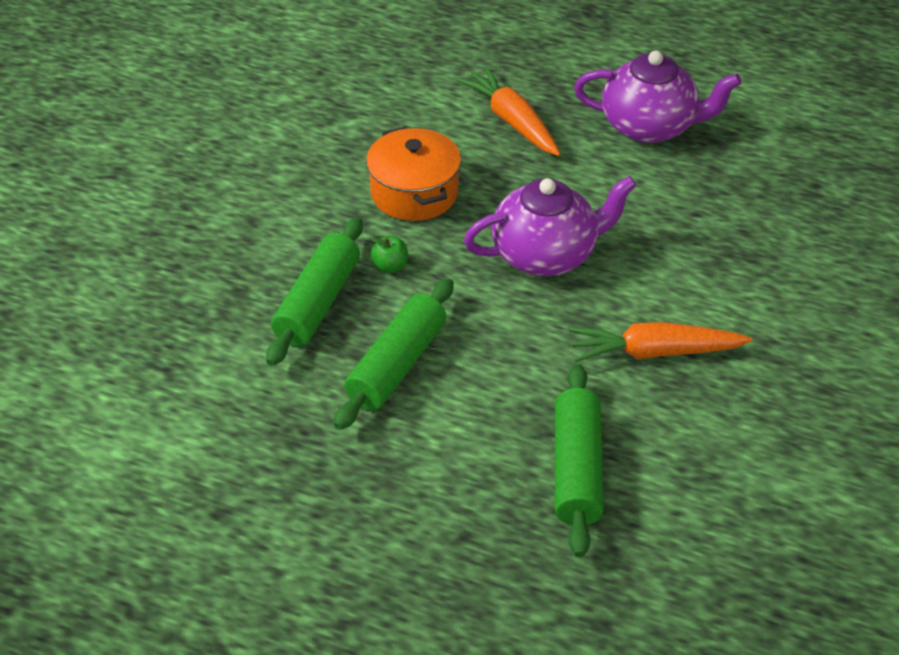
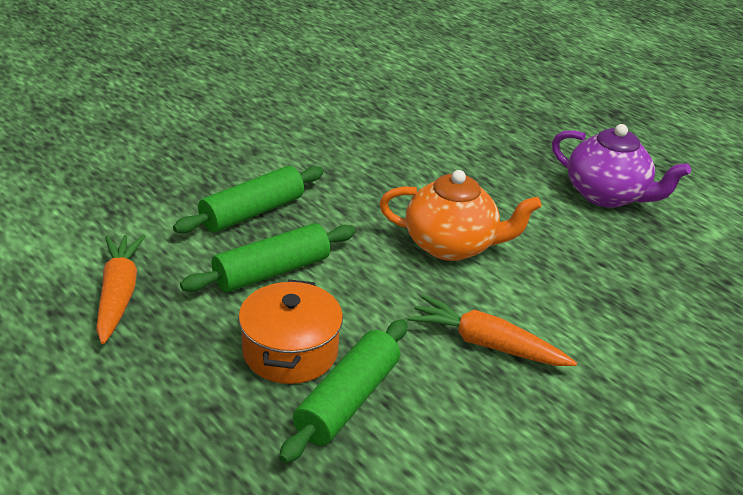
camera: 25 degrees right, 10 degrees down
(390, 266) = (325, 210): green apple -> none
(414, 193) = (384, 174): orange pot -> orange pot (290, 351)
(512, 121) = (497, 157): orange carrot -> orange carrot (118, 294)
(546, 254) = (451, 245): purple teapot -> orange teapot

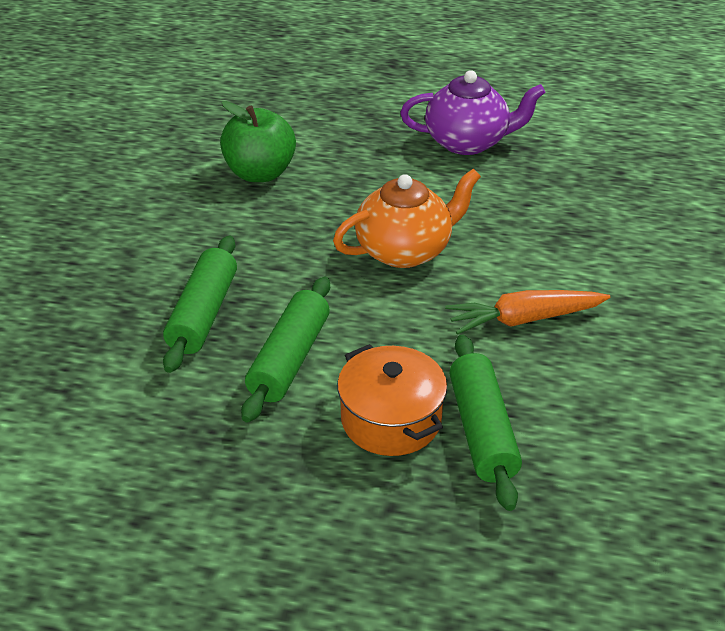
camera: 35 degrees left, 5 degrees up
(118, 294) = (179, 464): orange carrot -> none
(408, 143) = (260, 173): none -> green apple

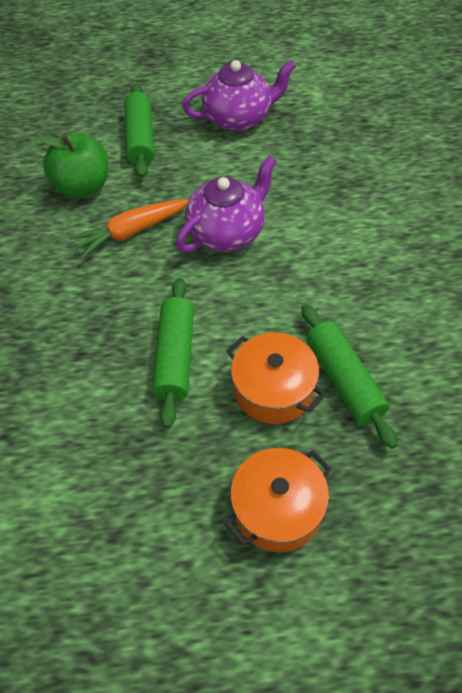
camera: 15 degrees left, 15 degrees up
(203, 314) = (90, 333): green rolling pin -> green rolling pin (140, 139)
(342, 544) = (278, 509): none -> orange pot
(405, 250) = (227, 232): orange teapot -> purple teapot
(524, 319) = (340, 273): orange carrot -> orange carrot (131, 232)

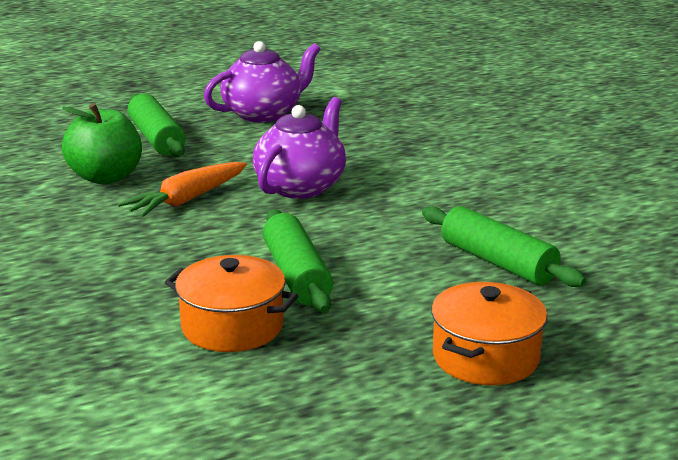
camera: 20 degrees left, 30 degrees down
(273, 390) = (425, 280): orange pot -> orange pot (232, 326)

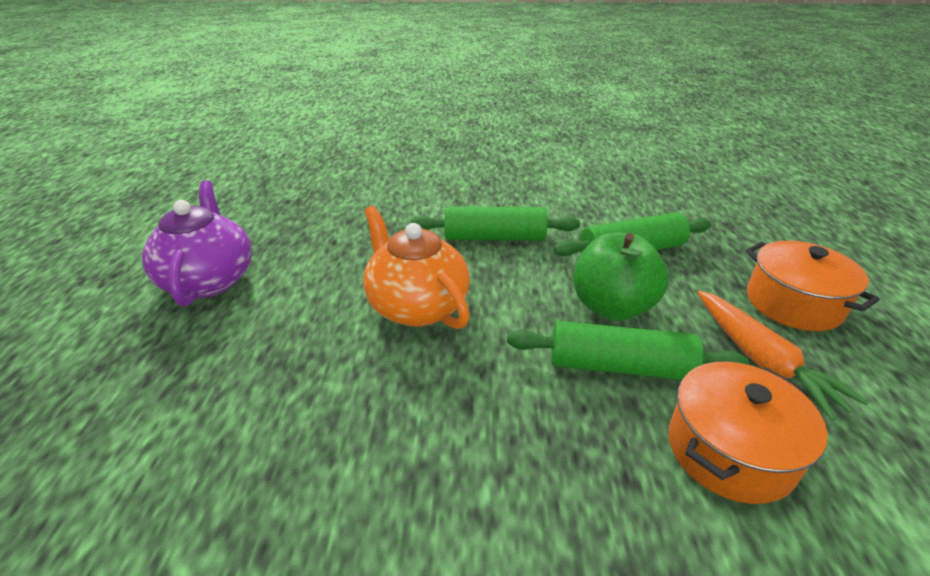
camera: 65 degrees left, 10 degrees up
(106, 177) = (235, 472): green apple -> green apple (612, 307)
(157, 138) = (168, 383): green rolling pin -> green rolling pin (494, 237)
(187, 200) = (381, 403): orange carrot -> orange carrot (761, 360)
(301, 186) = (416, 306): purple teapot -> orange teapot

